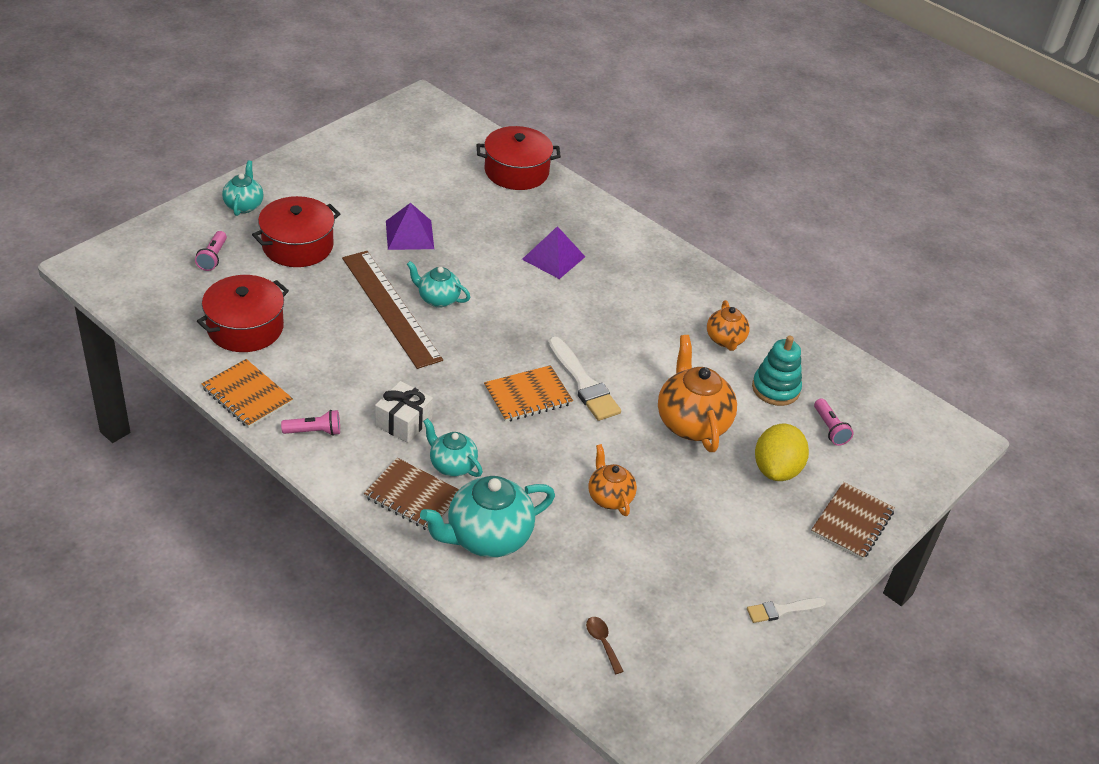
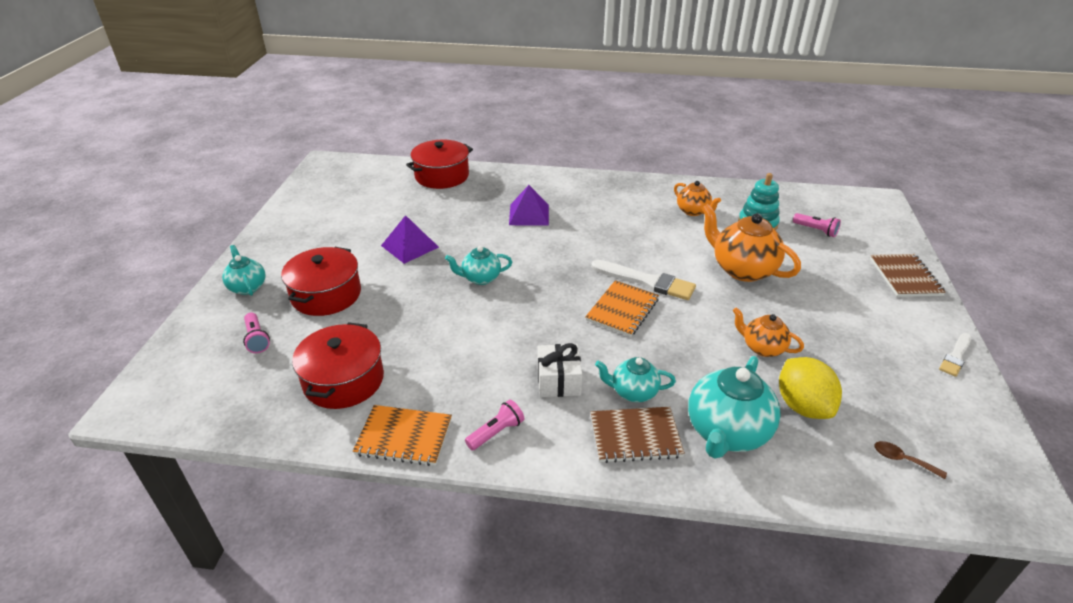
camera: 30 degrees left, 5 degrees down
(391, 308) = (452, 302): brown ruler -> none
(776, 469) = (824, 270): yellow lemon -> yellow lemon (802, 406)

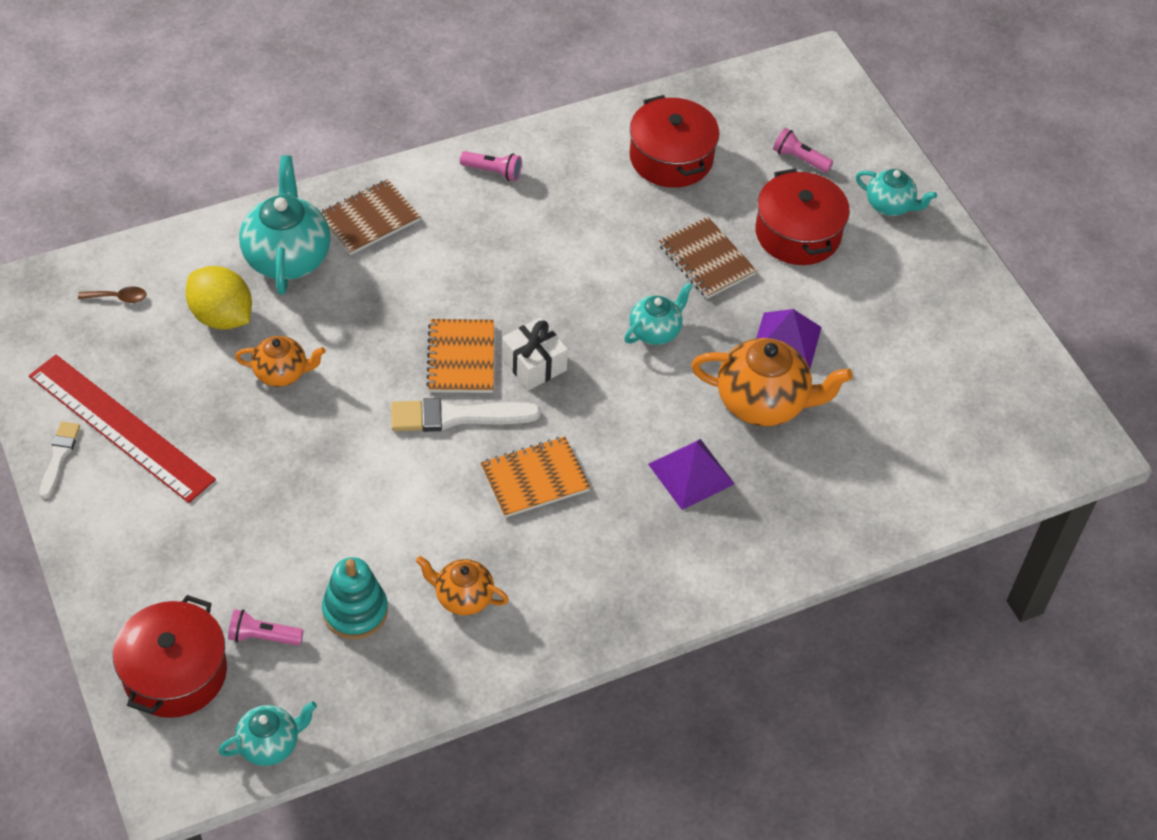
camera: 145 degrees right, 15 degrees up
(404, 437) = (567, 136): orange notebook -> orange notebook (534, 479)
(442, 176) = (891, 501): red pot -> red pot (175, 673)
(496, 432) = (493, 172): pink flashlight -> pink flashlight turned 90 degrees counterclockwise
(558, 381) = (473, 242): white gift -> white gift (534, 364)
(633, 392) = (394, 261): turquoise teapot -> turquoise teapot (270, 744)
(742, 269) = (345, 495): orange teapot -> orange teapot (763, 403)
(903, 358) = (121, 427): none -> red ruler
(905, 277) = (122, 581): brown notebook -> brown notebook (706, 260)

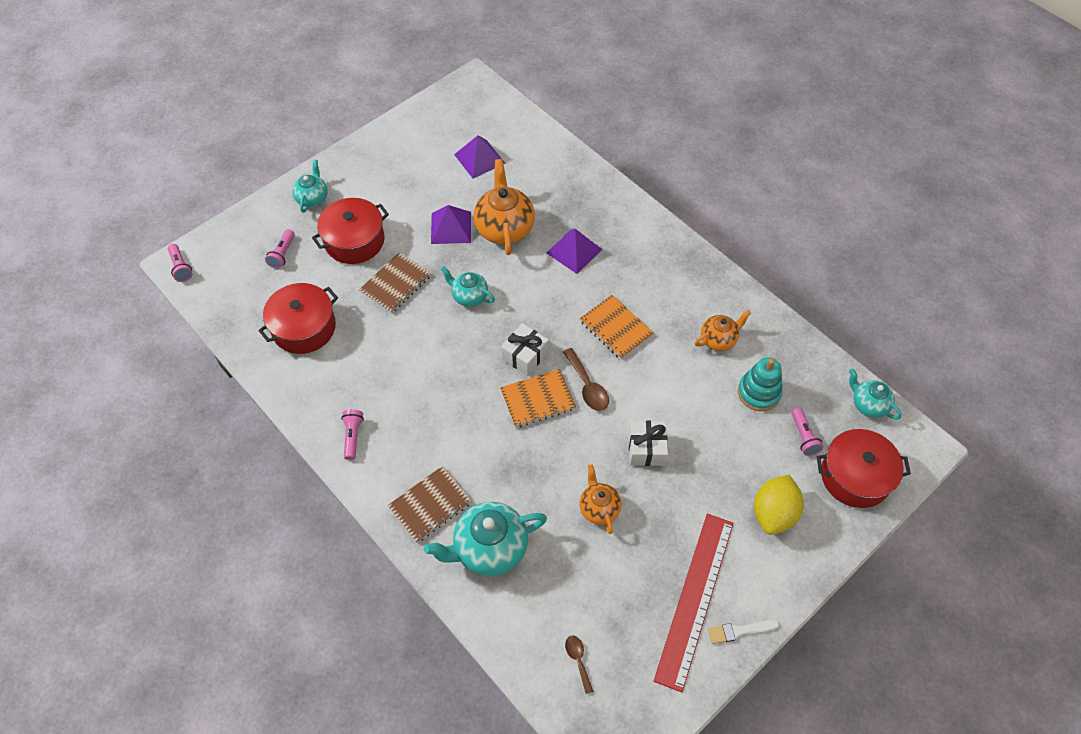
camera: 105 degrees left, 5 degrees up
(222, 316) = (565, 572): yellow lemon -> yellow lemon (773, 513)
(335, 449) = (646, 449): none -> white gift
(369, 219) = (430, 505): brown notebook -> brown notebook turned 75 degrees counterclockwise
(457, 416) = (587, 386): white brush -> brown spoon
(462, 597) = (718, 339): orange teapot -> orange teapot turned 120 degrees counterclockwise
(811, 63) = (181, 267): none -> pink flashlight
(913, 410) = (479, 159): none -> purple pyramid

